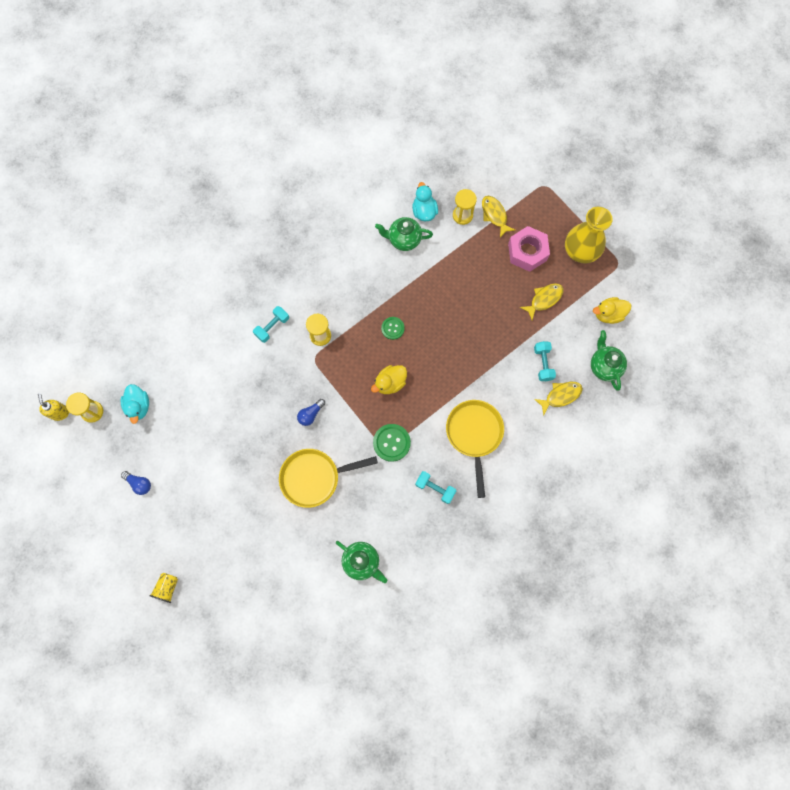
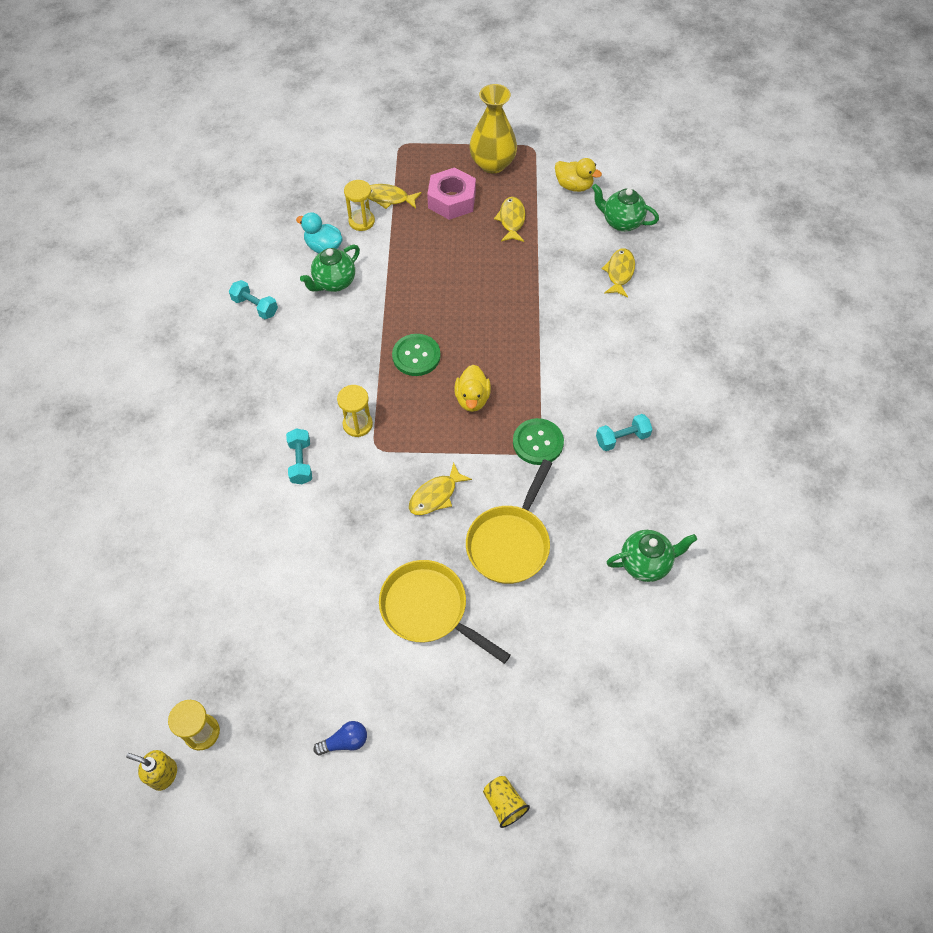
camera: 50 degrees left, 15 degrees down
(139, 406) = (250, 671): turquoise duck -> none
(311, 414) = (435, 495): blue light bulb -> yellow fish
(392, 328) = (416, 356): green button -> green button, size x1.55
(474, 434) = (595, 366): yellow pan -> yellow pan (429, 609)
(543, 363) = (574, 264): turquoise dumbbell -> turquoise dumbbell (255, 306)
(608, 314) = (574, 186): yellow duck -> yellow duck turned 90 degrees counterclockwise

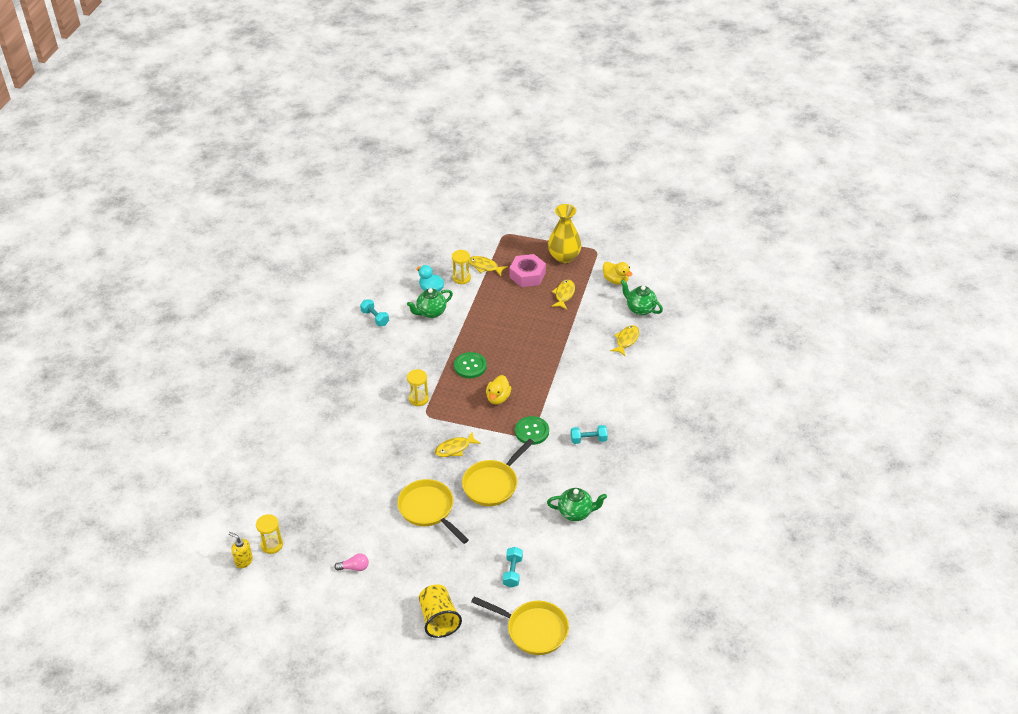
camera: 15 degrees right, 15 degrees down
(301, 462) = (375, 413): turquoise dumbbell -> turquoise dumbbell (512, 572)
(345, 742) = (354, 567): blue light bulb -> pink light bulb
(504, 803) = (439, 619): yellow cup -> yellow cup, size x1.72
(653, 785) = (533, 630): none -> yellow pan

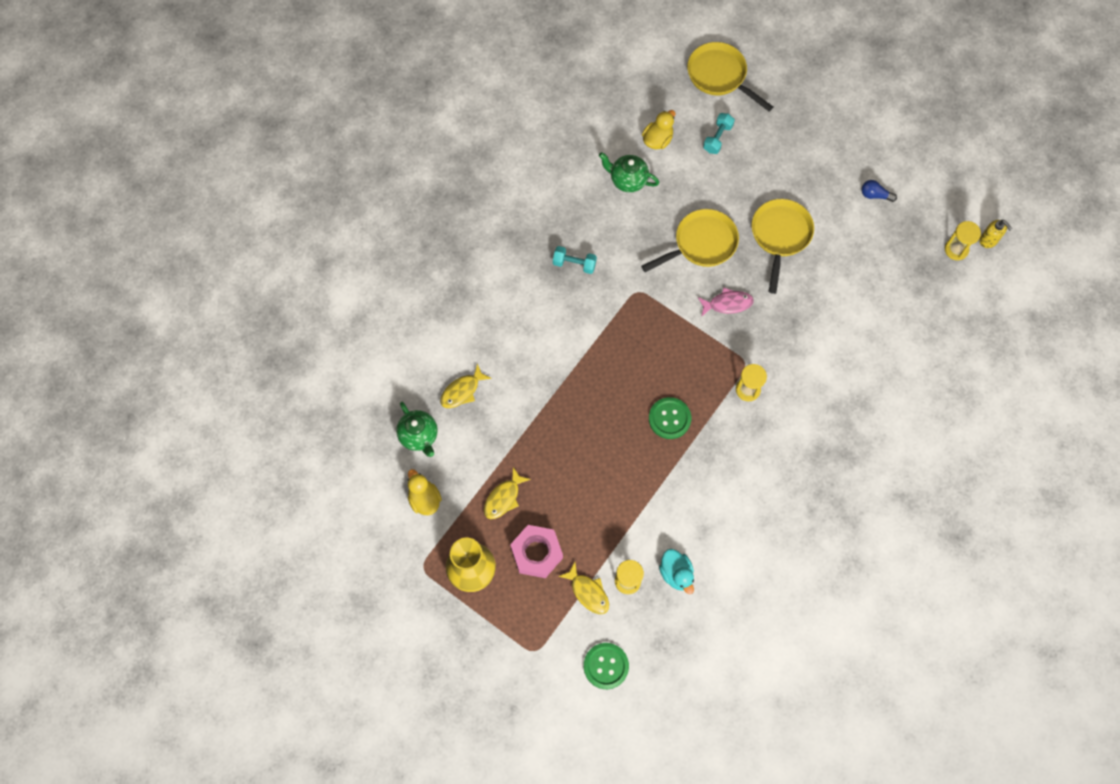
camera: 160 degrees left, 25 degrees up
(354, 567) = (875, 195): pink light bulb -> blue light bulb
(375, 318) = (766, 547): turquoise dumbbell -> none
(428, 509) = (780, 236): yellow pan -> yellow pan turned 150 degrees counterclockwise
(431, 312) = (689, 529): green teapot -> none
(439, 619) = (805, 115): yellow cup -> none
(454, 448) = (727, 304): yellow fish -> pink fish
(498, 398) = (653, 357): yellow duck -> yellow duck (657, 140)
(532, 431) = (632, 297): green button -> green button (606, 666)

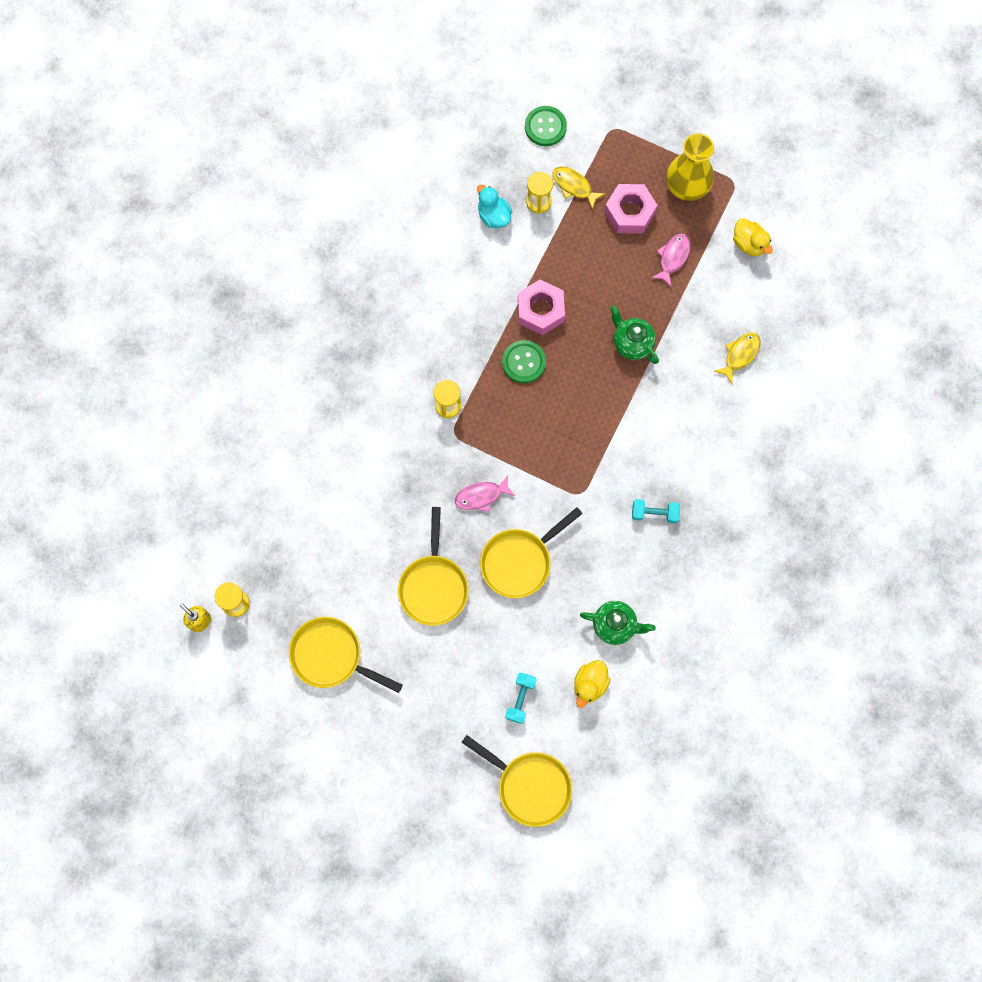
camera: 170 degrees right, 5 degrees up
(419, 436) = (771, 303): green teapot -> green teapot (632, 343)
(503, 498) = (673, 257): yellow fish -> pink fish
(645, 466) = (540, 310): none -> pink nut
(875, 195) = (331, 656): blue light bulb -> yellow pan

